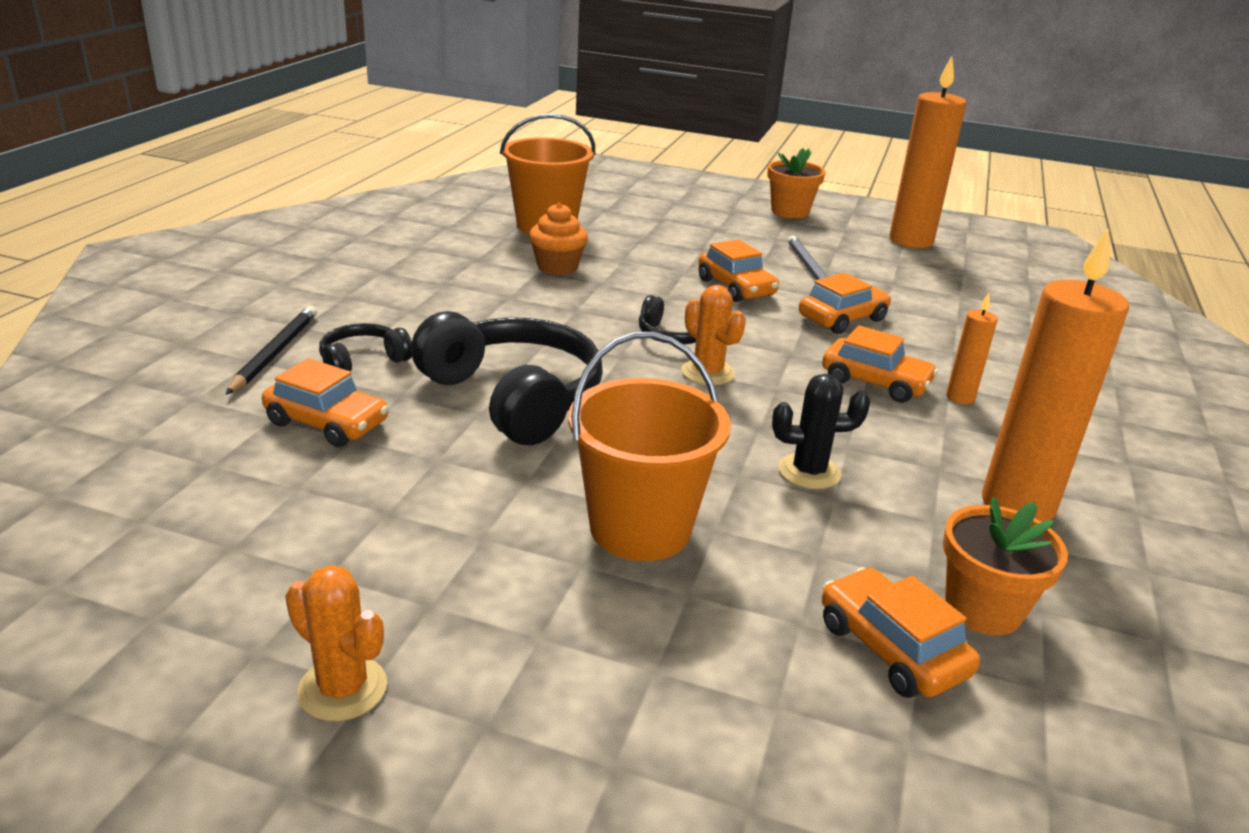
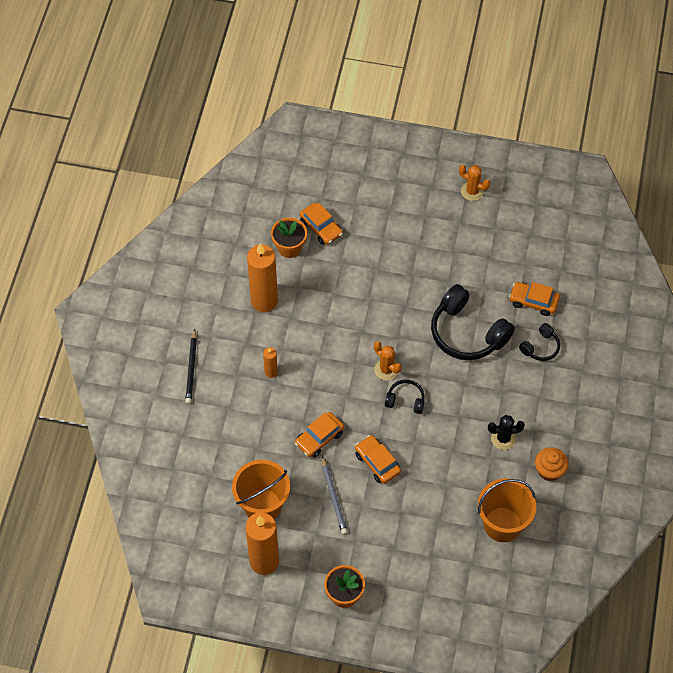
camera: 175 degrees right, 30 degrees up
(275, 353) = (581, 346): black pencil -> black pencil (191, 369)
(557, 267) = (480, 465): orange cupcake -> orange cupcake (549, 470)
(640, 528) = (402, 264): orange bucket -> orange bucket (263, 505)
(809, 472) = (342, 306): black cactus -> black cactus (503, 438)
(875, 382) = (309, 377): orange car -> none

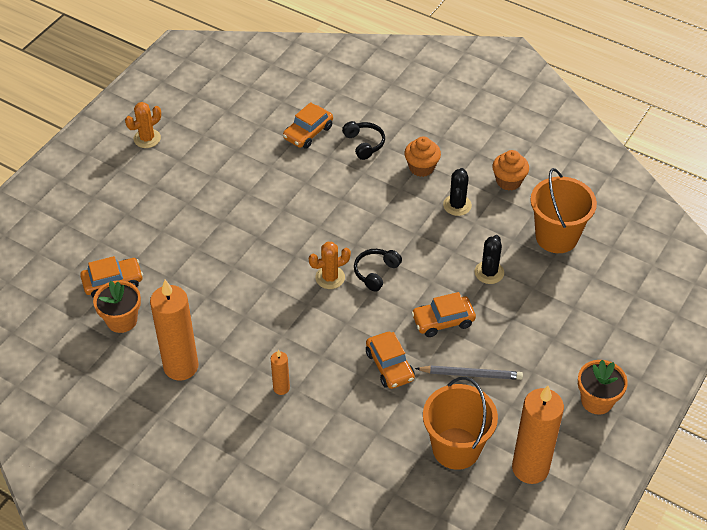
camera: 70 degrees left, 10 degrees down
(191, 369) = (236, 471): black pencil -> none
(441, 483) = (489, 272): none -> black cactus
(467, 333) = (318, 196): black headphones -> none
(533, 399) = (421, 167): none -> orange cupcake

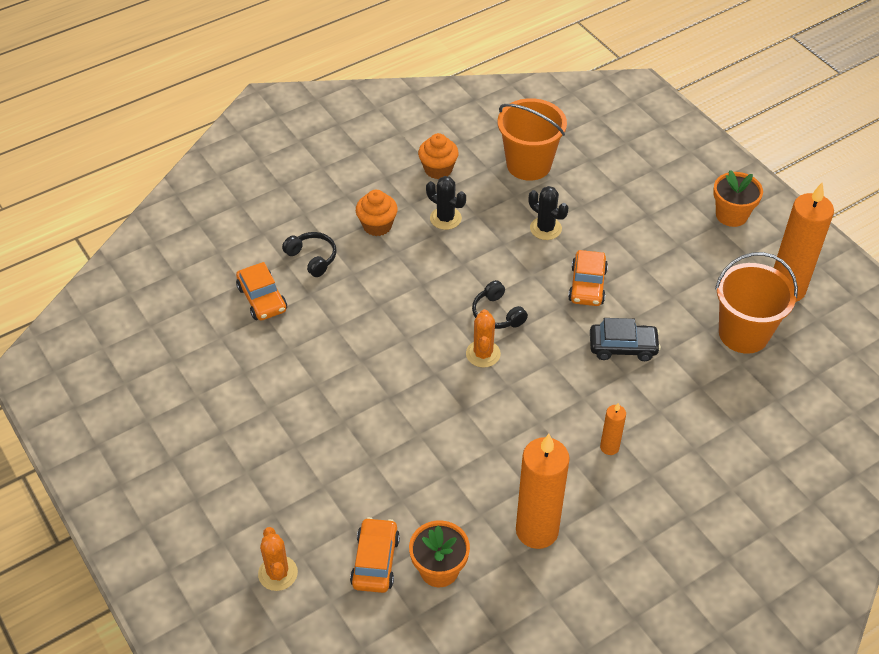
camera: 65 degrees left, 0 degrees up
(147, 138) = (162, 453): orange cactus -> orange cactus (278, 573)
(364, 144) = (312, 258): black headphones -> black headphones turned 45 degrees clockwise
(390, 366) = (623, 347): orange car -> black car
(471, 374) = (662, 289): grey pencil -> none

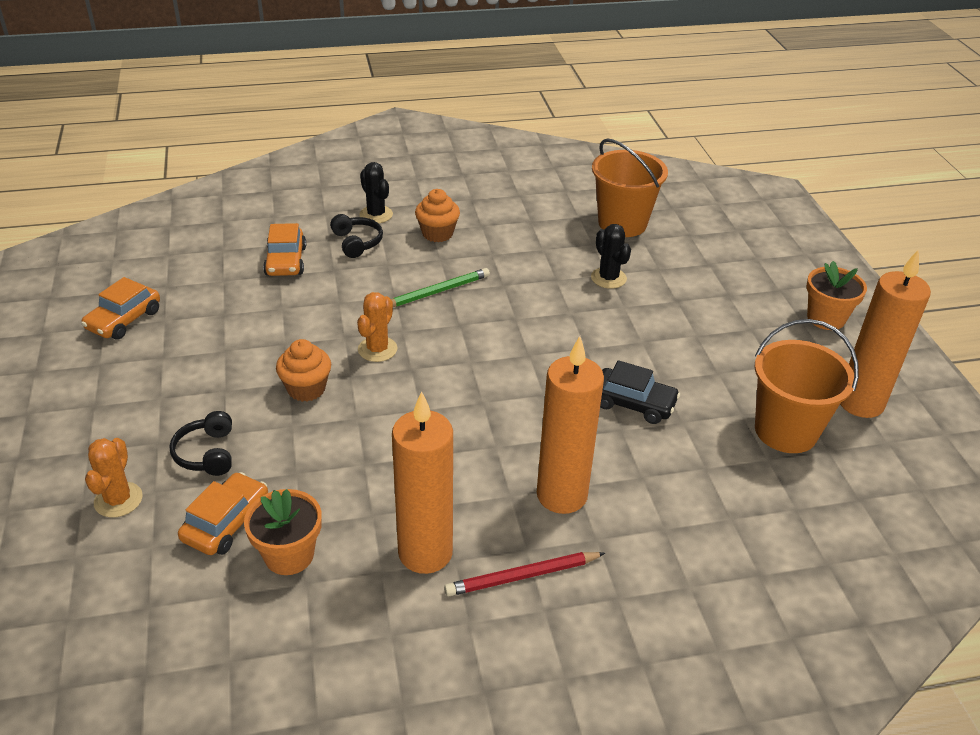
camera: 20 degrees right, 10 degrees down
(412, 289) = (437, 292): none -> green pencil
(438, 169) = (527, 205): orange cupcake -> orange cupcake (306, 389)
(445, 218) = (509, 244): black cactus -> black cactus (376, 215)
(483, 354) = (473, 366): orange cactus -> orange cactus (377, 349)
(497, 314) = (511, 336): black headphones -> black headphones (207, 453)
(587, 285) = (625, 337): orange car -> orange car (124, 320)
(609, 447) = (562, 495): orange candle -> orange candle, size x2.13
(615, 523) = (522, 576): none -> red pencil

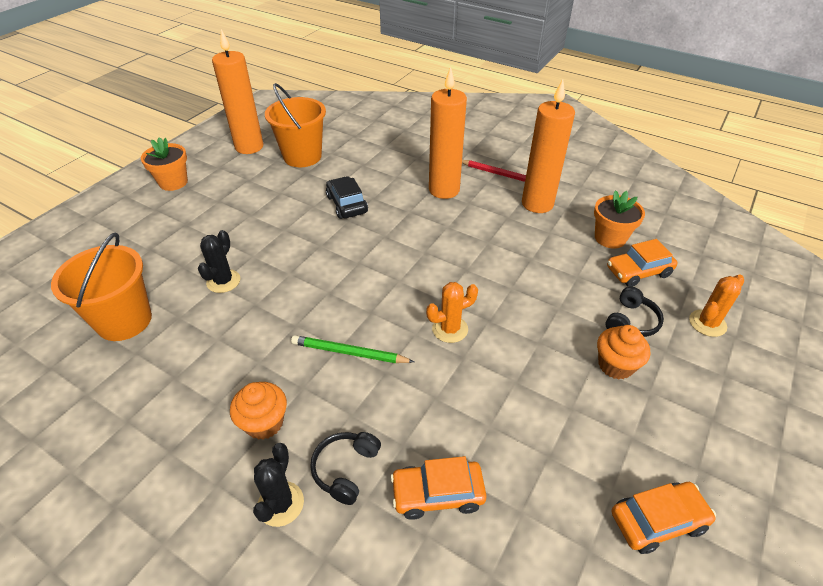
camera: 135 degrees left, 5 degrees up
(286, 261) = (437, 494): orange car -> orange car turned 135 degrees counterclockwise
(306, 389) = (529, 329): orange cupcake -> orange cupcake (615, 365)

